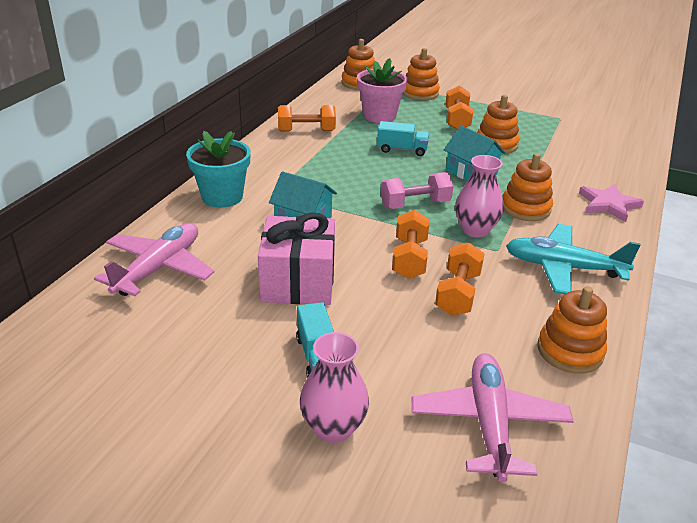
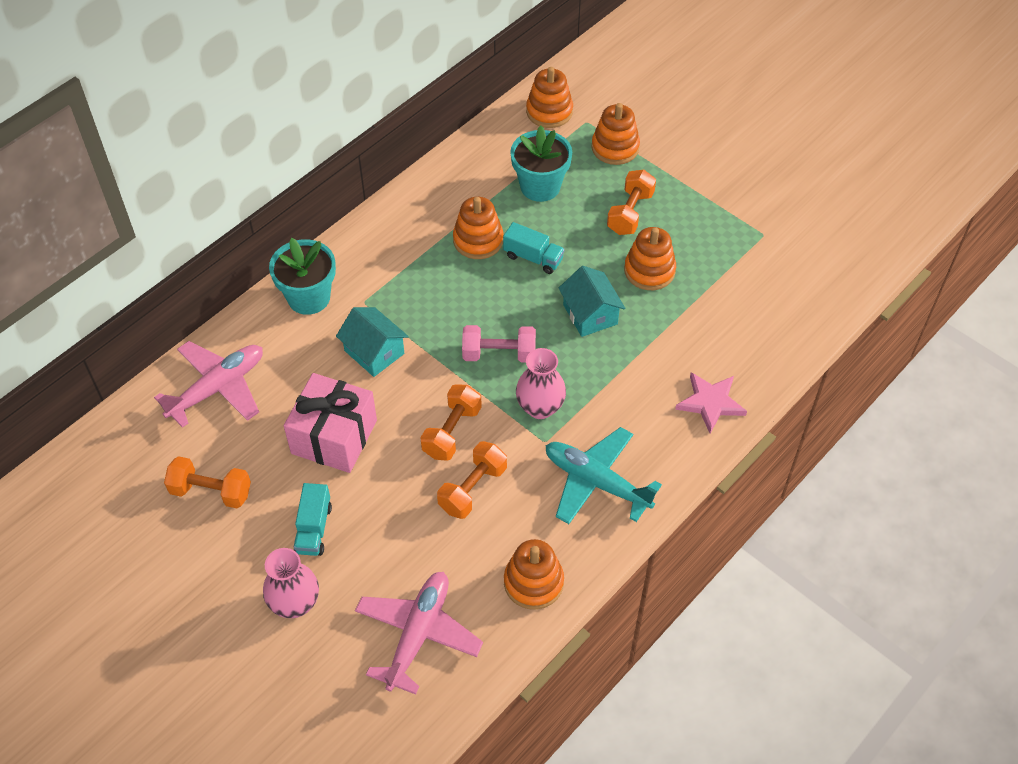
camera: 20 degrees right, 20 degrees up
(306, 131) = (441, 200): orange dumbbell -> orange dumbbell (211, 491)
(379, 116) = (540, 186): pink flower pot -> turquoise flower pot
(525, 208) = (614, 387): orange stacking toy -> orange stacking toy (478, 240)

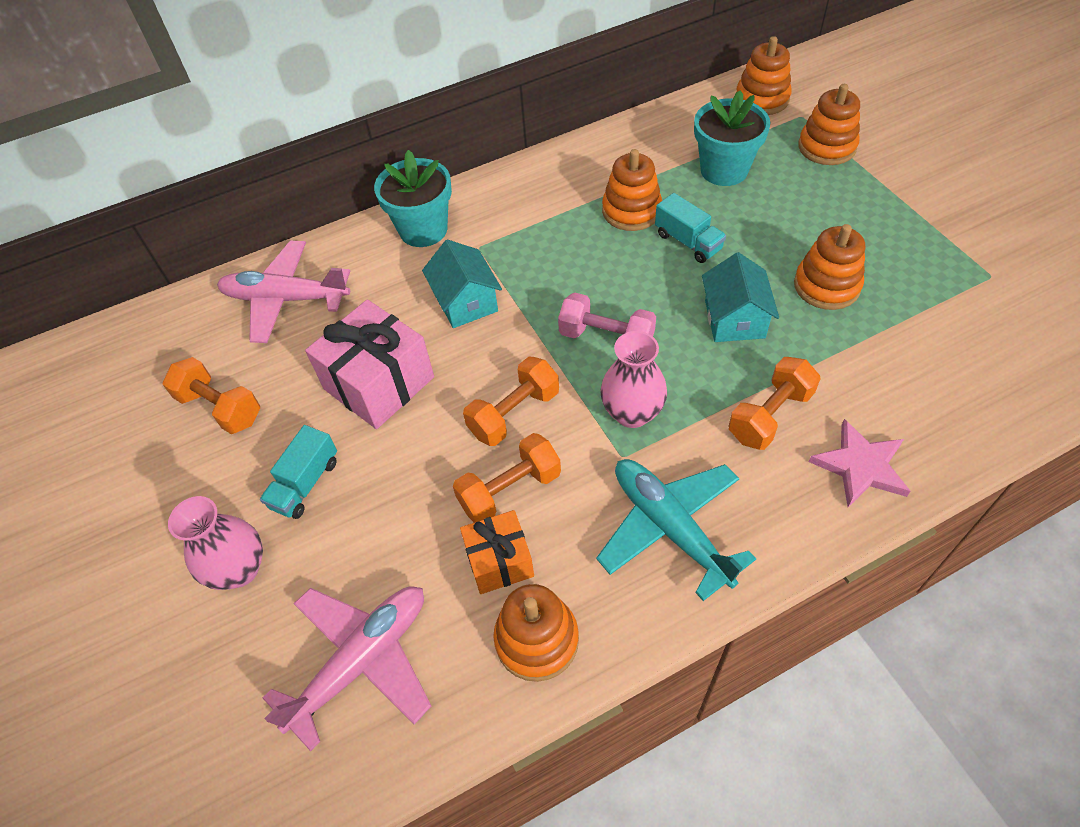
camera: 25 degrees right, 0 degrees up
(218, 388) = (285, 299): pink plane -> pink plane turned 150 degrees counterclockwise
(486, 540) = (499, 561): none -> orange gift
(630, 213) = (823, 218): orange dumbbell -> orange dumbbell (770, 416)

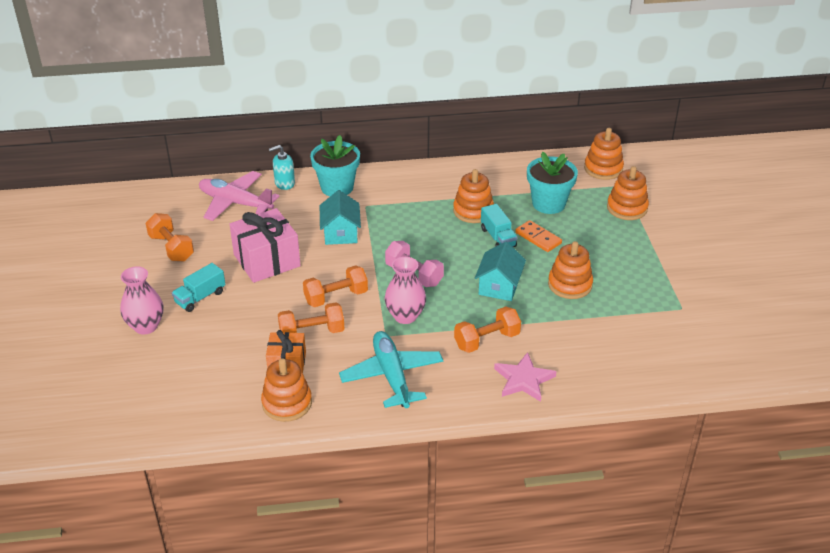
camera: 15 degrees right, 15 degrees down
(344, 245) = (284, 183): none -> turquoise soap dispenser
(362, 661) = (189, 384): pink plane -> none
(741, 226) = (538, 238): none -> orange domino

